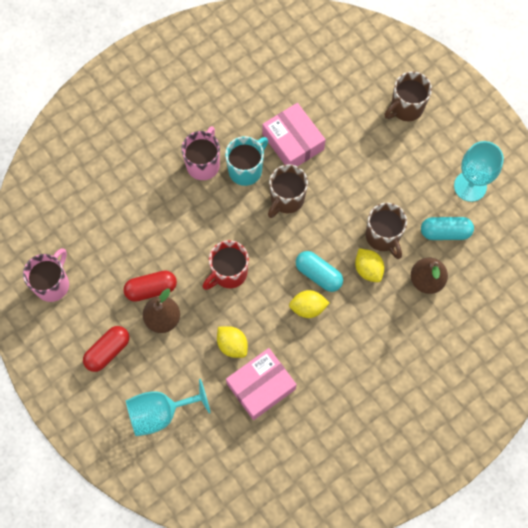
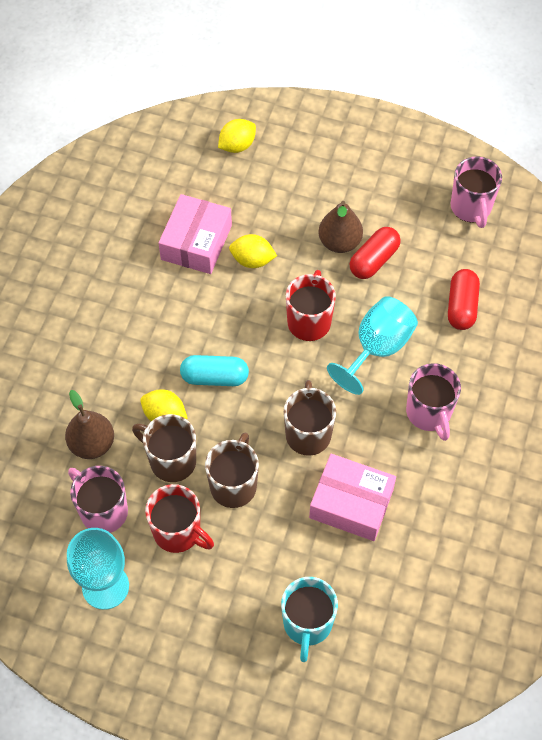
camera: 145 degrees right, 10 degrees down
(108, 351) = (366, 186): red capsule -> red capsule (461, 306)
(160, 413) = (274, 168): turquoise goblet -> turquoise goblet (377, 348)
(246, 169) = (378, 437): turquoise mug -> turquoise mug (307, 624)
(308, 307) = (202, 339): yellow lemon -> yellow lemon (237, 145)
(406, 108) = (247, 638): brown mug -> brown mug (234, 485)
(407, 190) = (178, 532): none -> red mug
(445, 232) = (103, 511): turquoise capsule -> pink mug

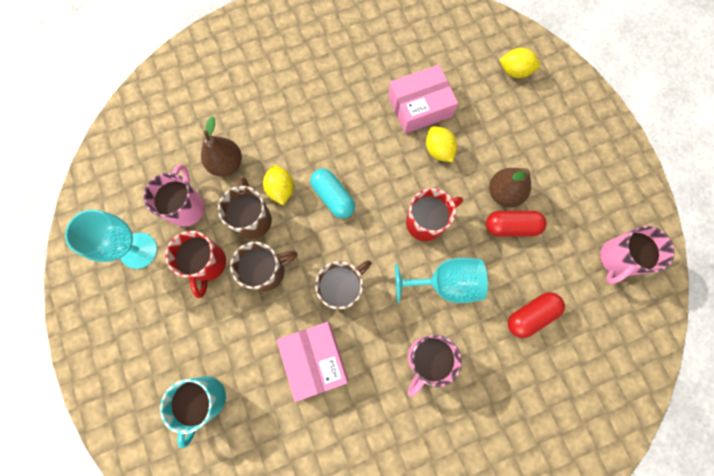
camera: 50 degrees right, 15 degrees up
(307, 624) = (205, 399): turquoise mug -> turquoise mug turned 45 degrees counterclockwise

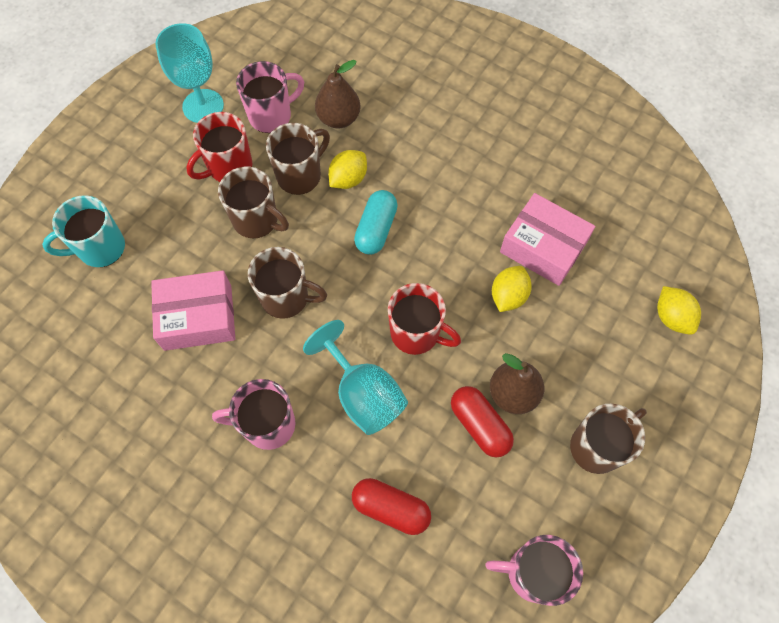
camera: 55 degrees right, 10 degrees down
(314, 359) = (198, 317): pink box -> pink box turned 45 degrees clockwise
(565, 170) = (597, 447): none -> brown mug

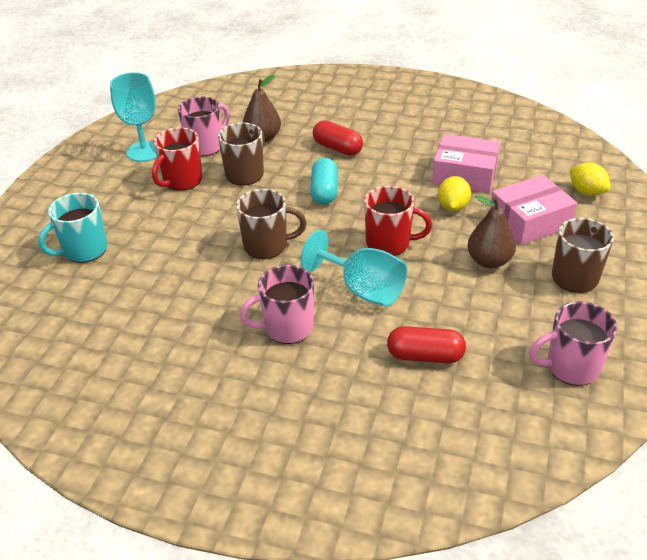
camera: 15 degrees left, 25 degrees down
(198, 317) = (192, 274): pink box -> pink box (529, 221)
(257, 220) = (220, 206): brown mug -> none
(348, 179) = (287, 168): yellow lemon -> none
(479, 425) = (472, 286): red capsule -> red capsule (337, 148)

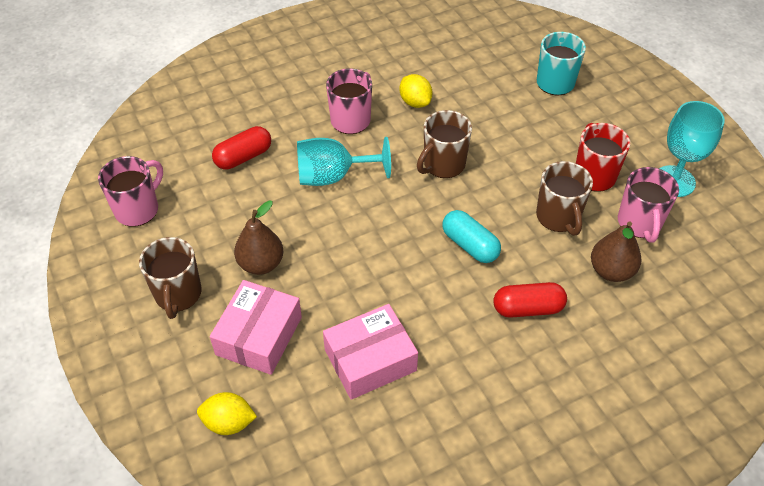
camera: 135 degrees right, 10 degrees up
(389, 243) = (356, 228): red mug -> none
(452, 207) = (343, 306): yellow lemon -> yellow lemon (415, 102)

